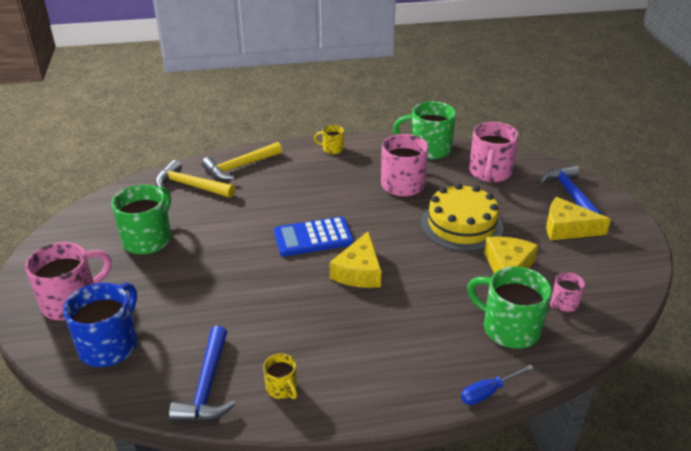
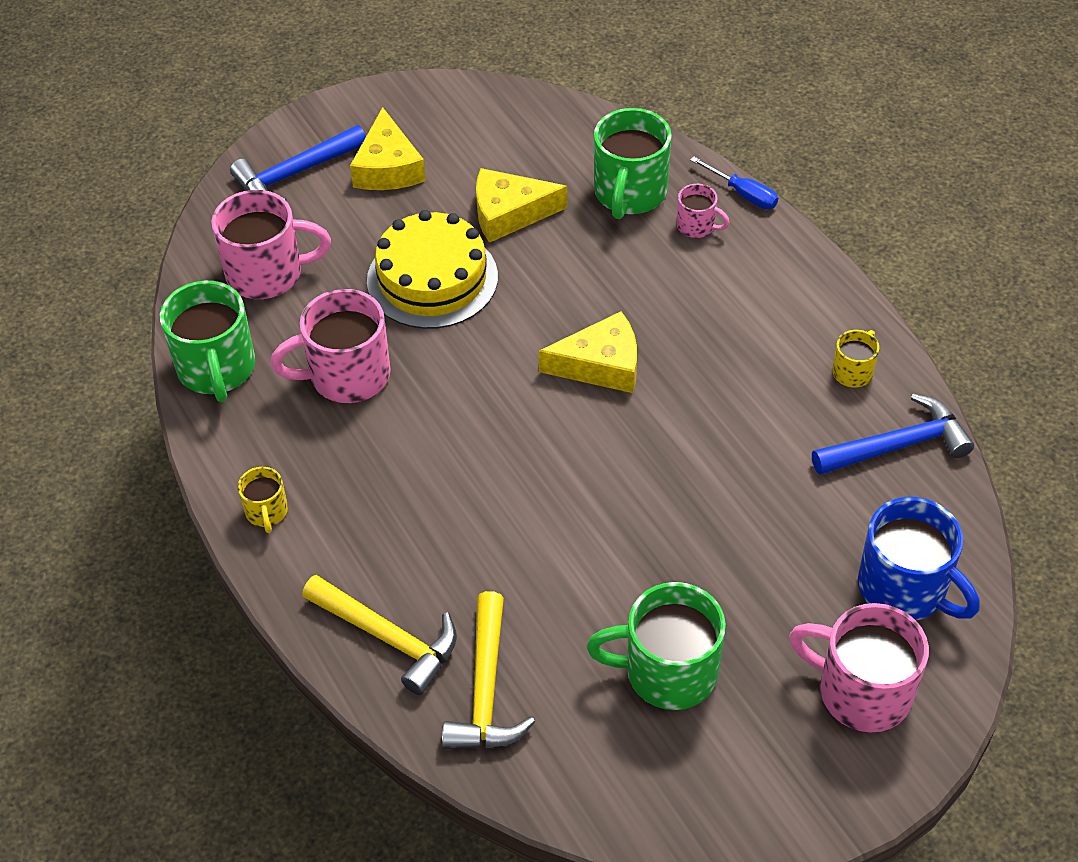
camera: 110 degrees left, 15 degrees up
(110, 345) = (904, 588): blue mug -> blue mug turned 135 degrees counterclockwise
(313, 237) = (549, 445): blue calculator -> none
(563, 303) = (556, 153): pink mug -> pink mug (697, 226)

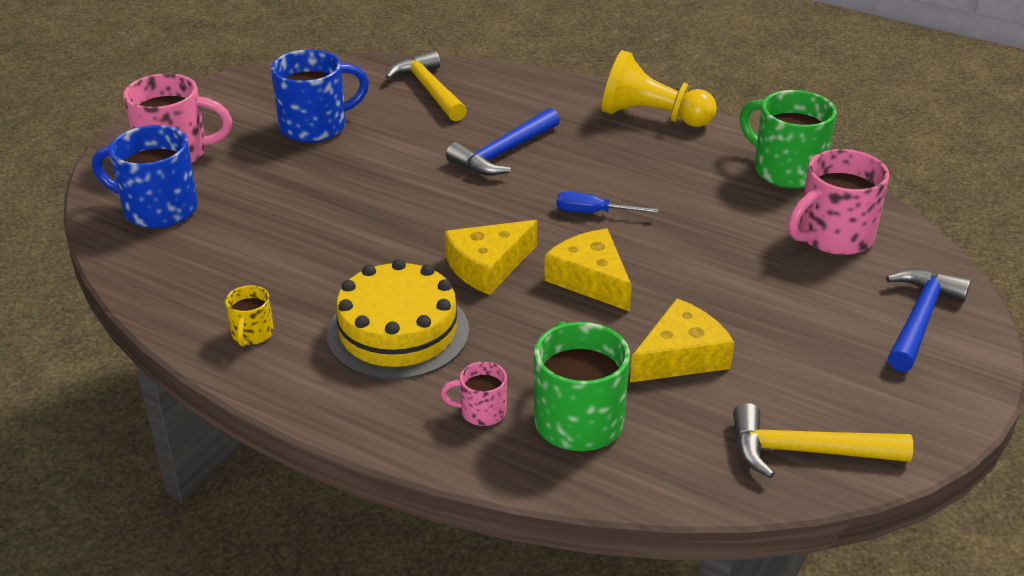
camera: 150 degrees right, 15 degrees down
(266, 512) = (652, 116): yellow mug -> yellow pawn
(347, 375) = (685, 196): pink mug -> none
(388, 167) = (843, 356): yellow cheese -> yellow cheese (591, 279)
(389, 638) = (510, 92): yellow hammer -> yellow hammer (805, 452)
(432, 279) = (693, 279): yellow cake -> yellow cake (398, 332)
(667, 672) = (316, 126): green mug -> blue mug
(743, 194) = (453, 466): blue screwdriver -> blue screwdriver (593, 213)
(898, 445) = (190, 293): blue hammer -> blue hammer (503, 153)

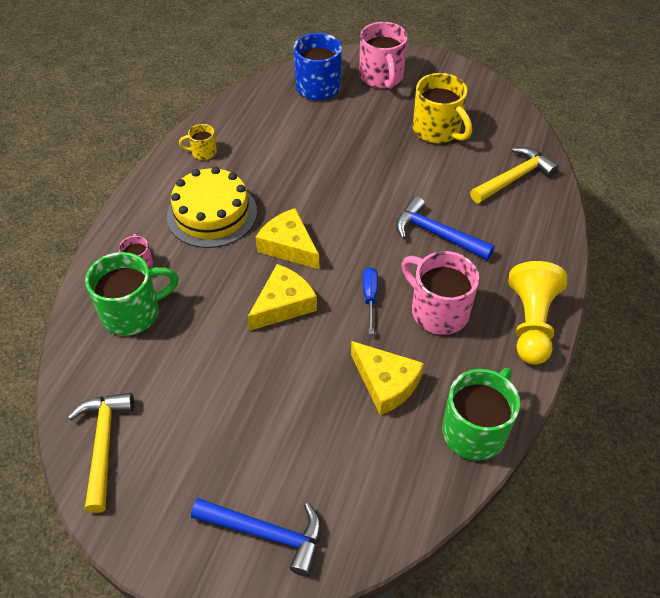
camera: 80 degrees right, 15 degrees up
(316, 126) = (437, 130): blue mug -> yellow mug
(681, 356) = (201, 365): yellow cheese -> yellow cheese (386, 383)
(833, 237) = (375, 468): pink mug -> pink mug (438, 311)

